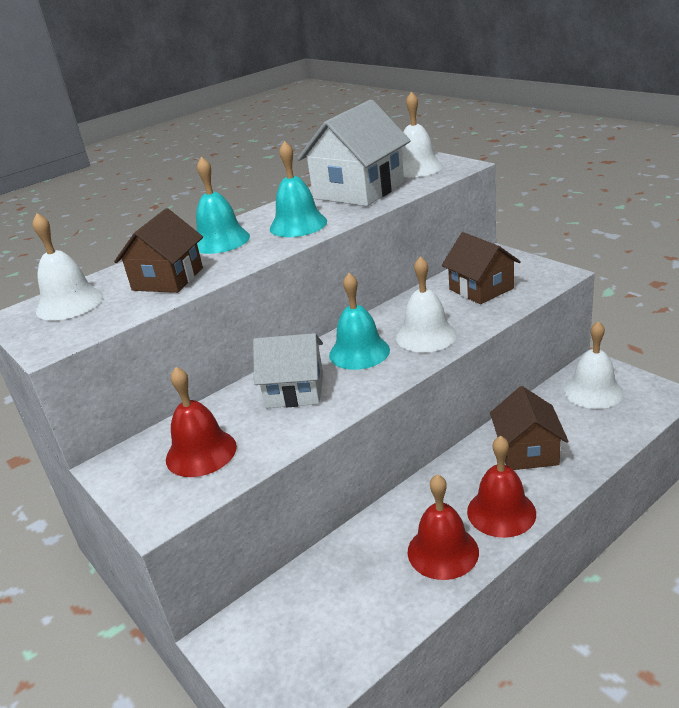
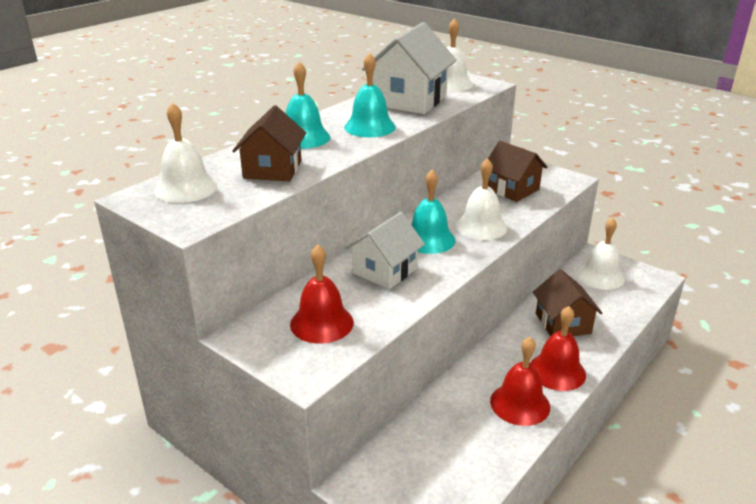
camera: 15 degrees left, 0 degrees up
(294, 390) = (385, 271): white house -> white house turned 45 degrees counterclockwise

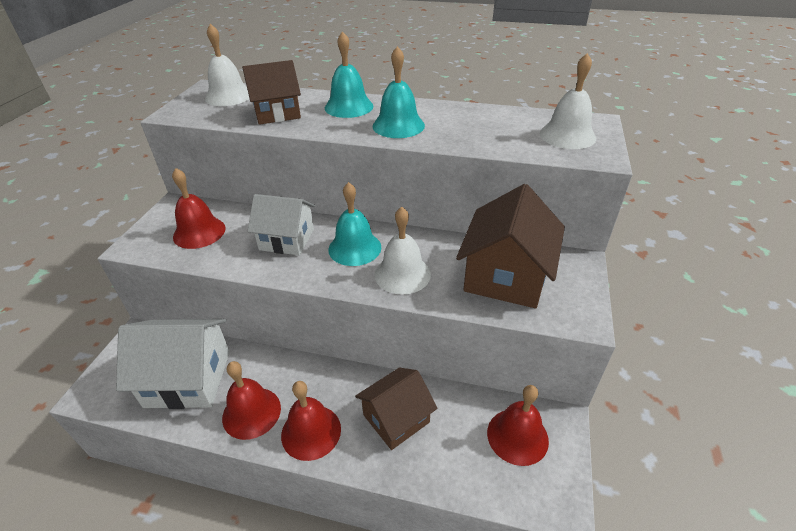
camera: 65 degrees right, 10 degrees up
(409, 100) = (488, 126): white house -> white house (188, 378)
(512, 189) = (506, 276): brown house -> brown house, size x1.50
(600, 276) = (517, 436): white bell -> red bell

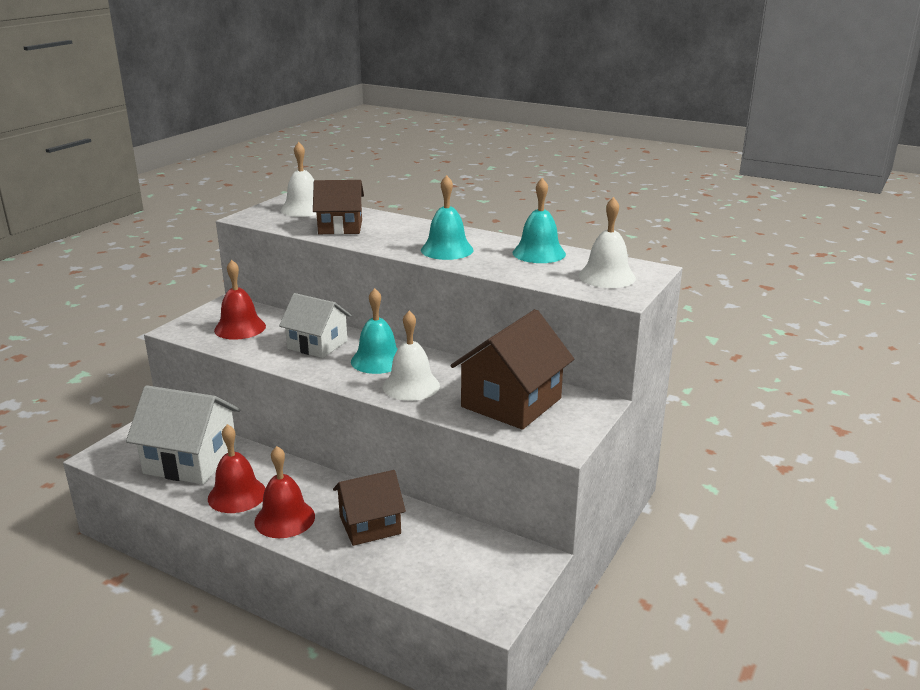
camera: 15 degrees right, 15 degrees down
(349, 107) = (411, 230): turquoise bell -> turquoise bell (539, 253)
(517, 436) = (482, 560): red bell -> none

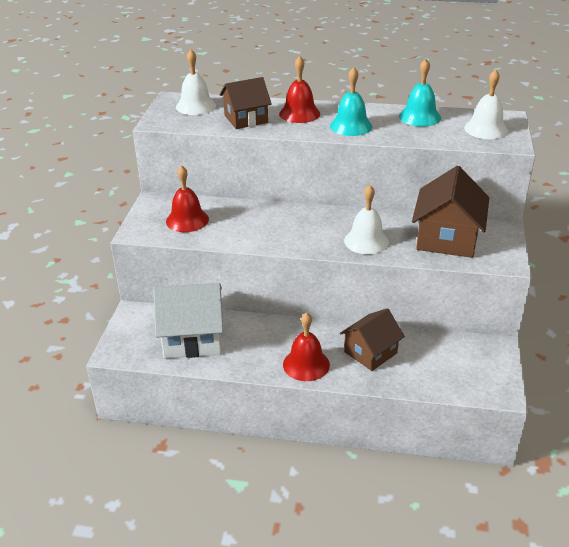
camera: 20 degrees left, 10 degrees up
(237, 495) = (254, 356): red bell -> red bell (299, 113)
(317, 345) = (264, 222): white house -> none
(378, 360) = (322, 225): turquoise bell -> none

